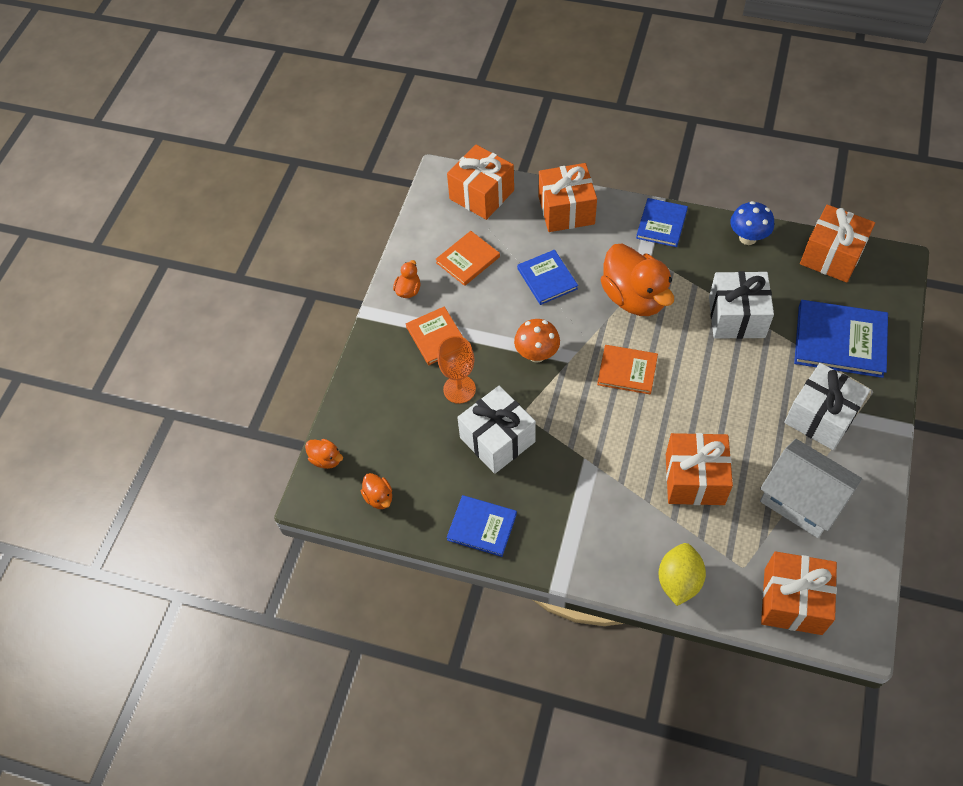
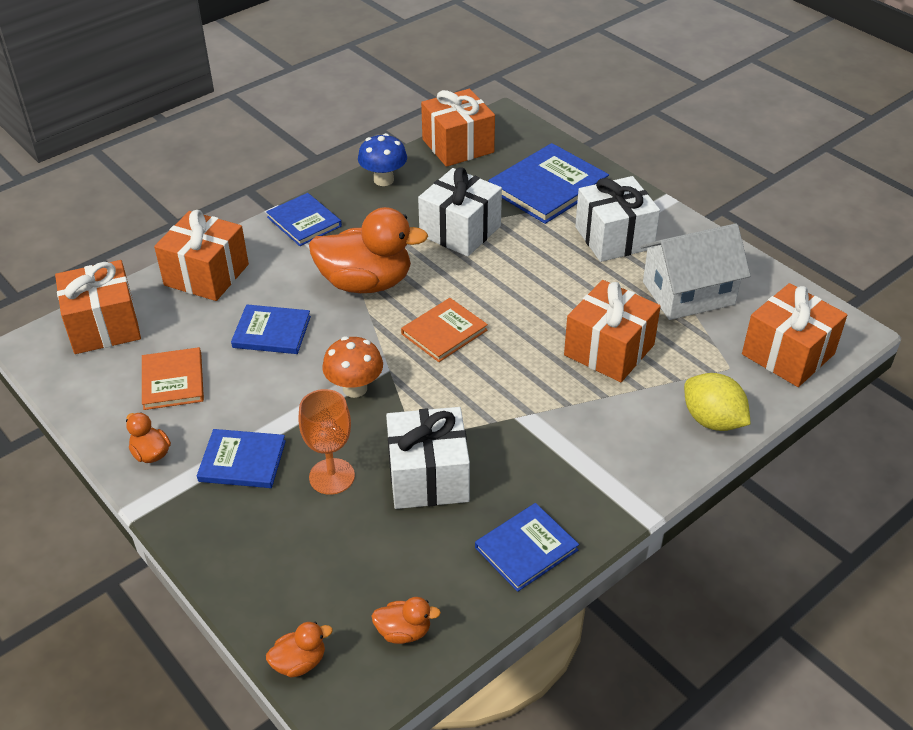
camera: 60 degrees left, 15 degrees down
(436, 337) = (242, 461): orange book -> blue book

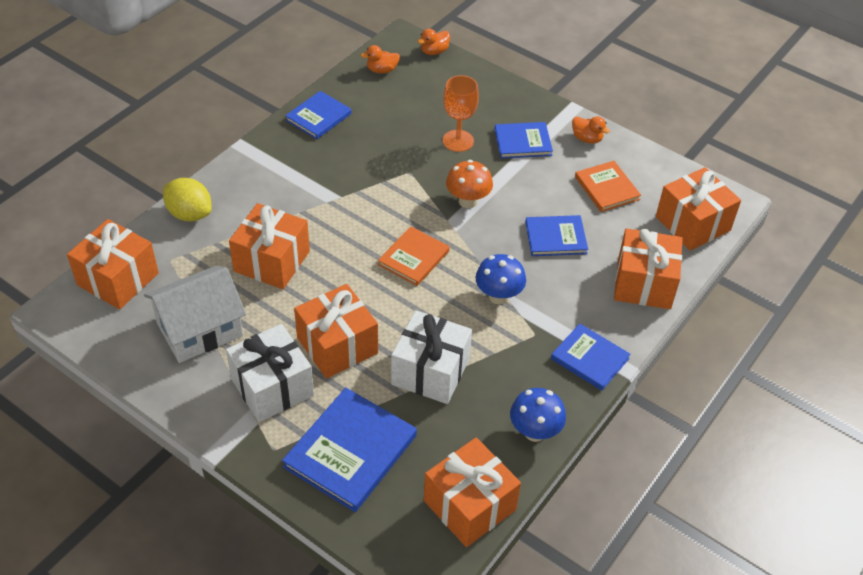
camera: 165 degrees right, 5 degrees up
(366, 283) = (498, 296): orange duck -> blue mushroom
(428, 477) = (392, 149): white gift -> none
(546, 262) = (337, 345): none -> orange gift

